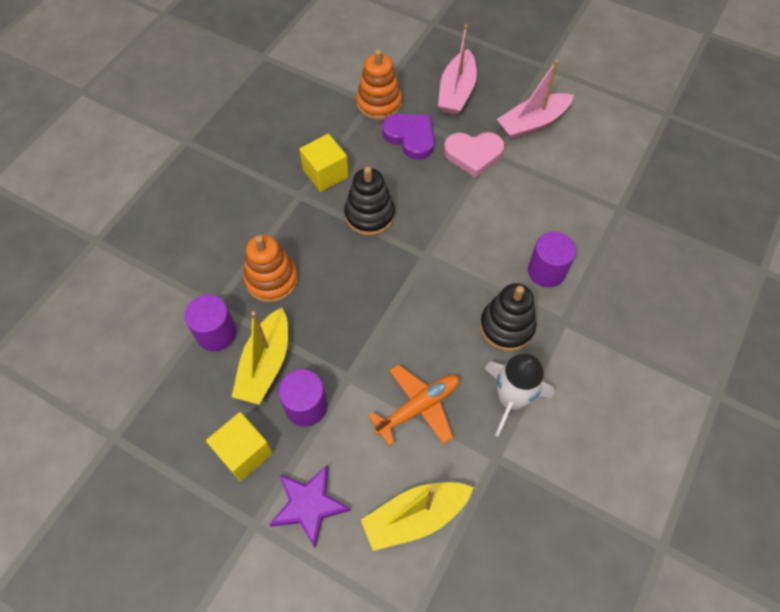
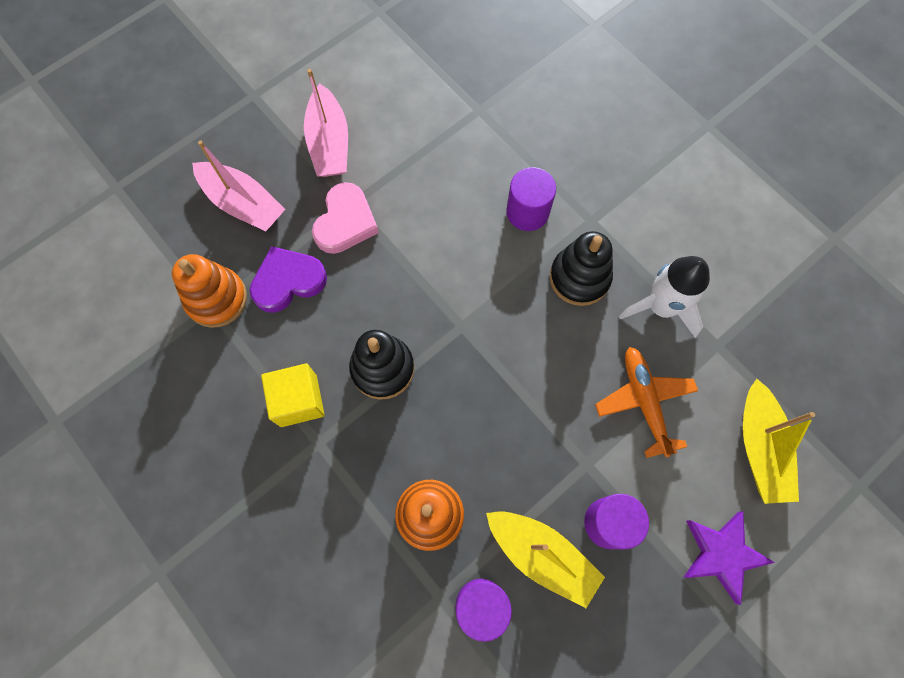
camera: 70 degrees left, 10 degrees up
(244, 452) = (644, 611): yellow cube -> none

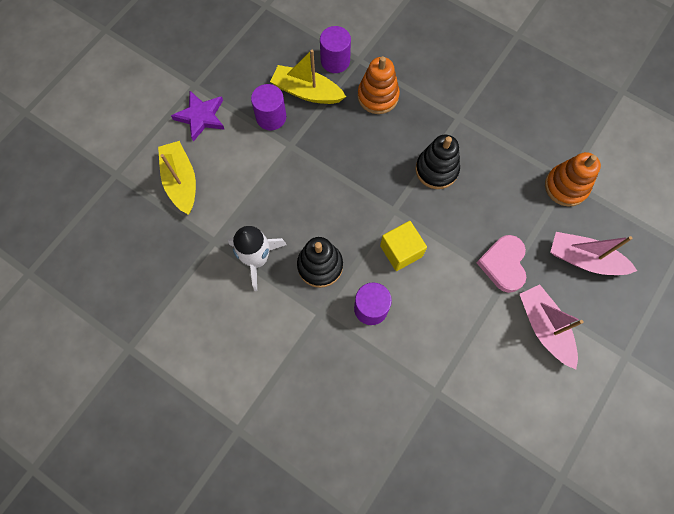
camera: 165 degrees right, 0 degrees up
(288, 281) = (524, 210): purple heart -> none
(298, 400) = (482, 138): yellow cube -> yellow cube (401, 251)
(644, 402) = (260, 191): orange plane -> none

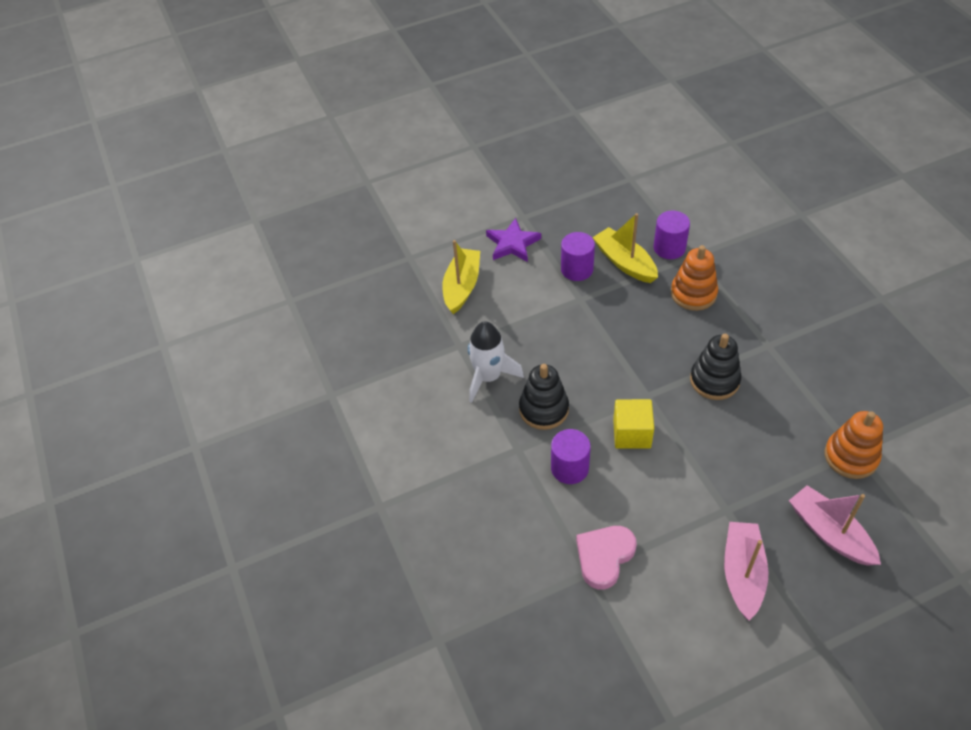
camera: 35 degrees right, 20 degrees down
(503, 264) = (733, 495): pink heart -> pink heart (604, 557)

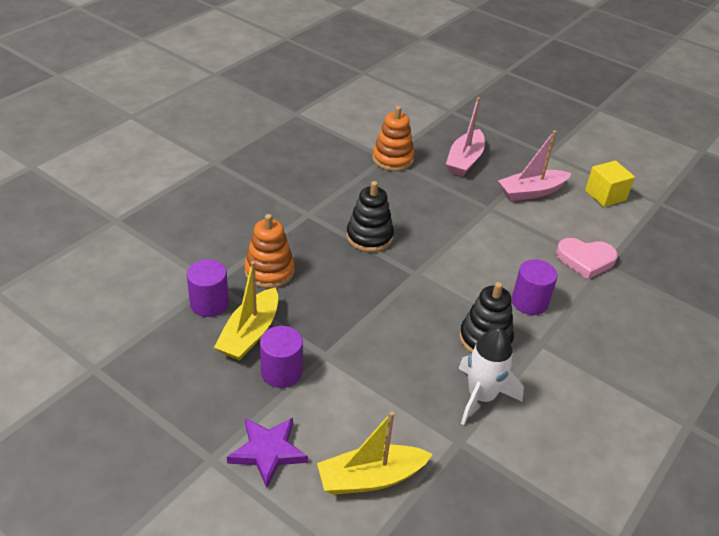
camera: 125 degrees left, 10 degrees down
(632, 433) = (463, 273): yellow cube -> yellow cube (605, 195)

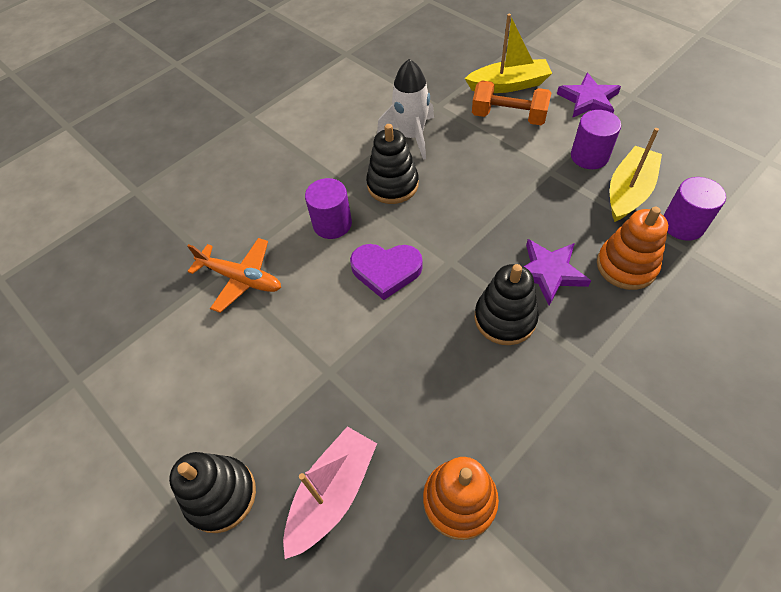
camera: 165 degrees left, 15 degrees up
(334, 266) = (549, 272): none -> purple star
(369, 424) = (508, 117): none -> orange dumbbell
(468, 266) = (386, 271): none -> purple heart
(527, 159) = (221, 495): none -> black stacking toy
(531, 192) = (252, 406): pink boat -> none
(585, 260) = (241, 278): pink heart -> orange plane
(605, 195) = (144, 397): yellow cube -> none

